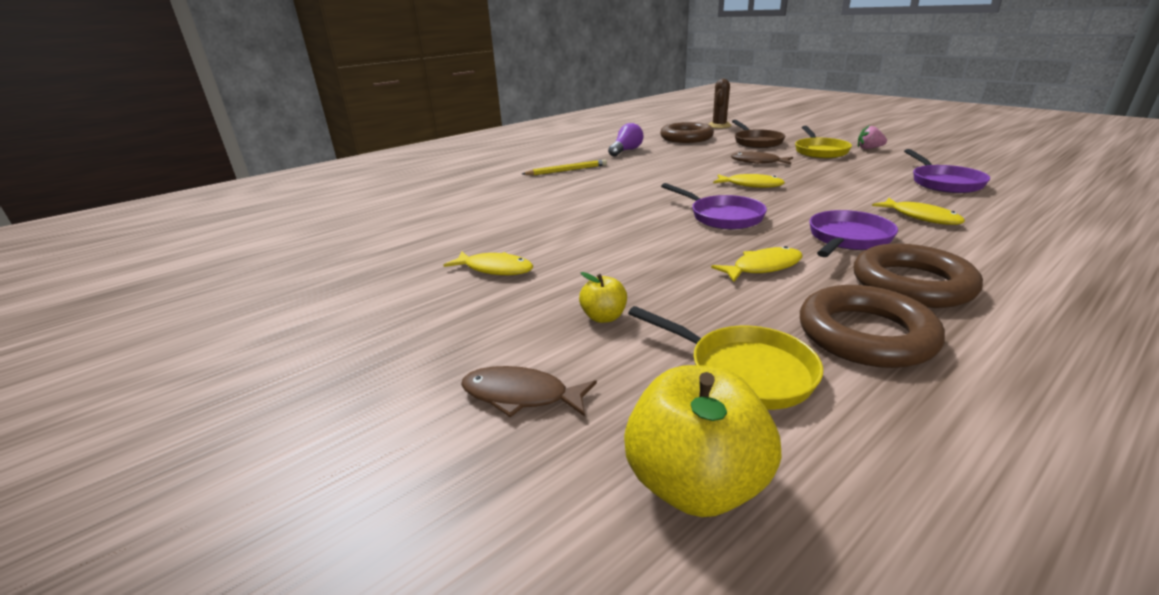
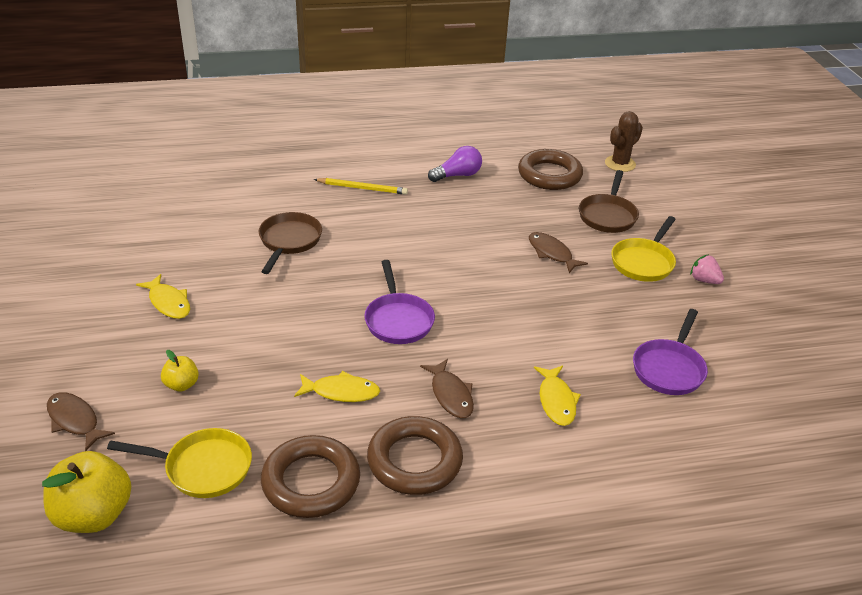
camera: 25 degrees right, 10 degrees up
(553, 206) = (289, 241): none -> brown pan
(743, 371) = (203, 468): yellow pan -> yellow pan turned 60 degrees counterclockwise
(751, 185) = (487, 287): yellow fish -> none
(847, 239) = (450, 395): purple pan -> brown fish

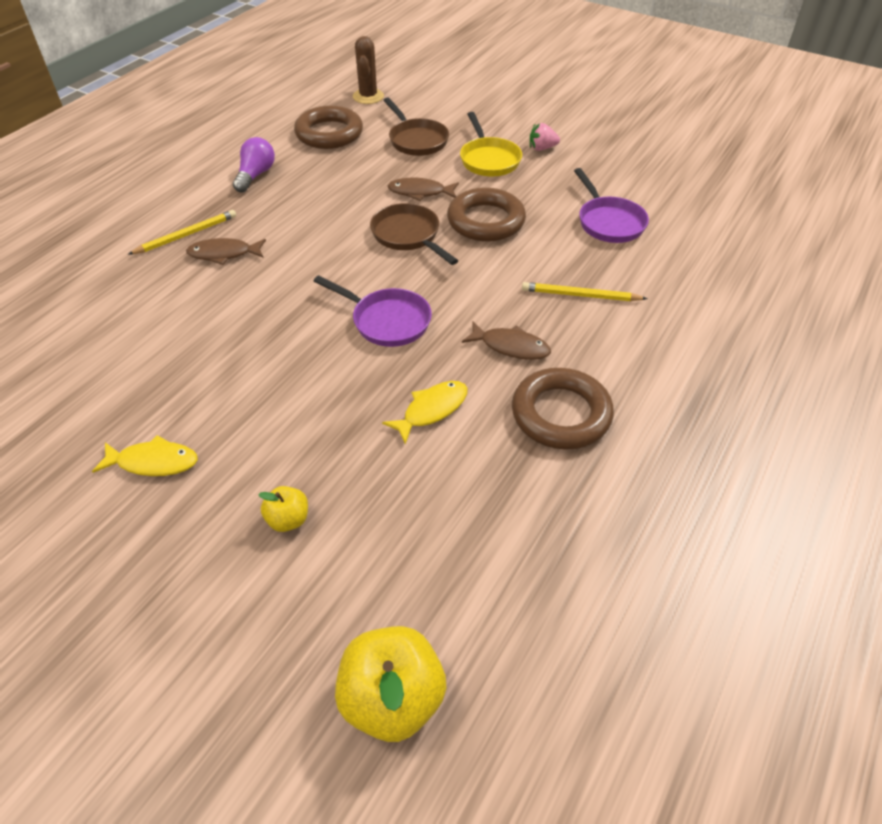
camera: 45 degrees left, 10 degrees up
(75, 421) = (234, 643): brown fish -> brown fish (224, 254)
(203, 468) = (420, 567): yellow pan -> none
(289, 241) = (189, 324): brown pan -> brown pan (408, 236)
(311, 482) = (518, 496): brown ring -> brown ring (486, 221)
(556, 401) = (580, 295): yellow fish -> yellow pencil

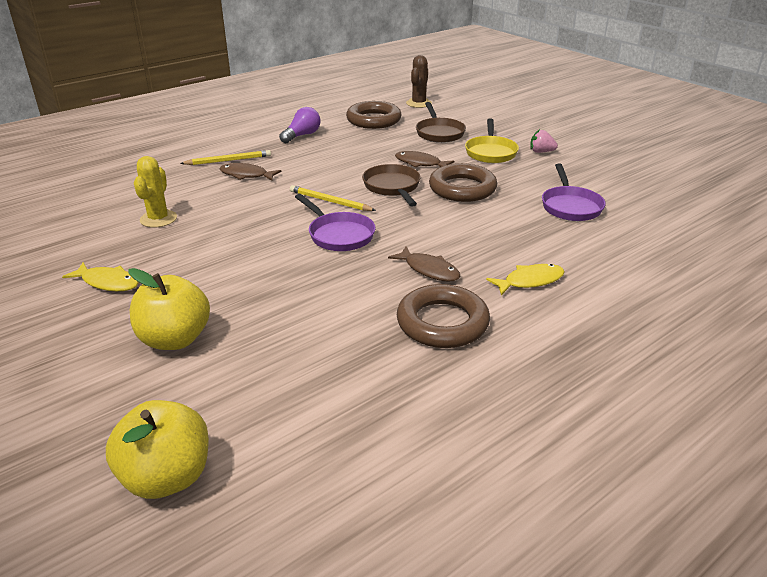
camera: 20 degrees right, 15 degrees down
(154, 349) = (158, 219): none -> yellow cactus
(288, 519) = (175, 339): yellow apple -> yellow apple, size x1.94
(431, 410) = (335, 296): yellow fish -> yellow fish (530, 281)
(580, 295) = (513, 249): yellow pencil -> yellow pencil (330, 201)

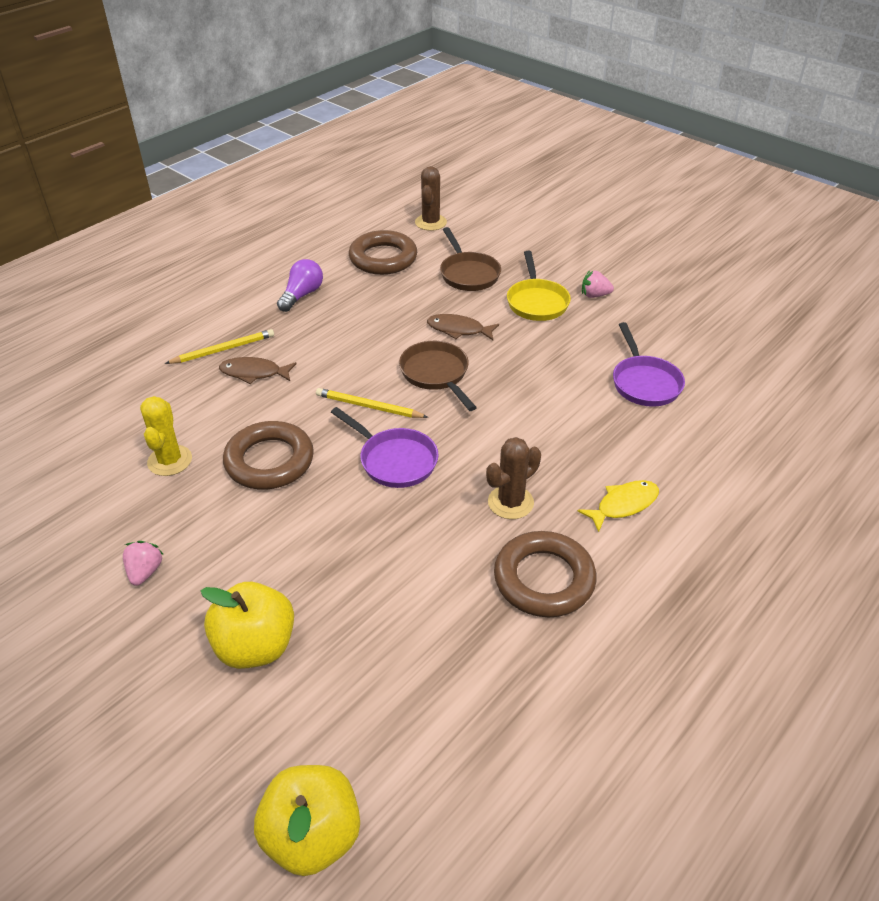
camera: 10 degrees left, 10 degrees up
(108, 282) = (145, 572): yellow fish -> pink strawberry
(429, 270) = (510, 502): brown fish -> brown cactus
(462, 188) = (517, 367): brown ring -> brown ring (269, 461)

